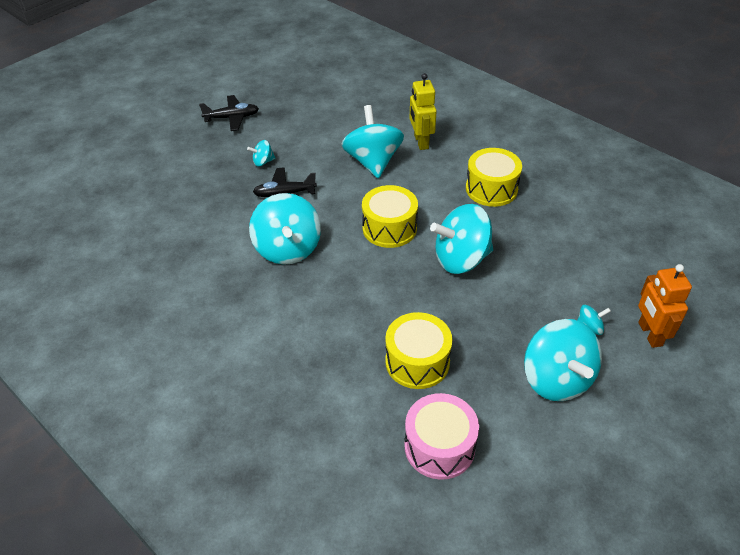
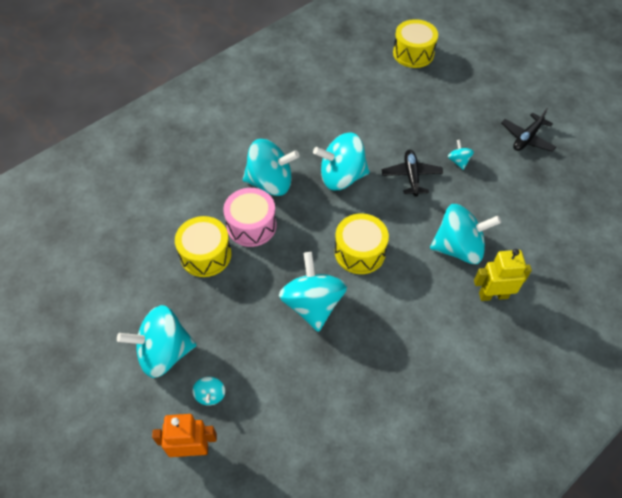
camera: 95 degrees right, 10 degrees up
(232, 118) = (527, 138): black plane -> black plane turned 45 degrees clockwise
(299, 312) = (270, 182): none -> turquoise spinning top
(439, 446) = (129, 259): pink drum -> pink drum (251, 225)
(491, 189) = (412, 351): yellow drum -> yellow drum (413, 53)

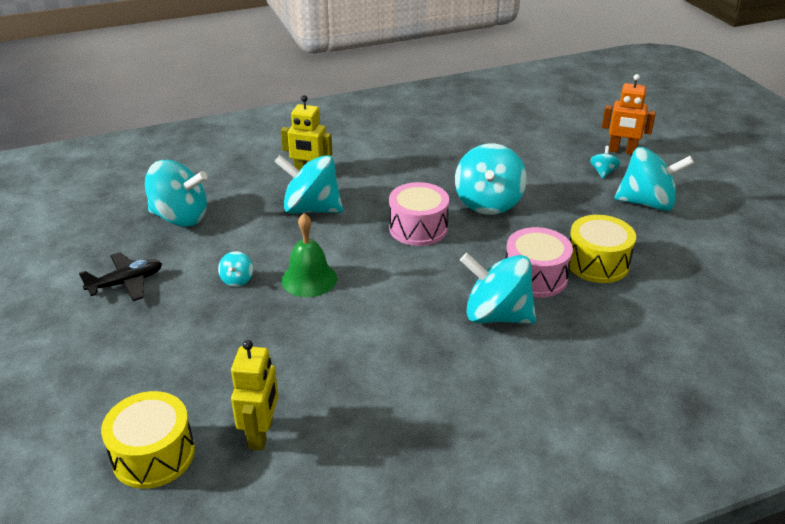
camera: 160 degrees left, 20 degrees down
(341, 177) = (398, 299): turquoise spinning top -> turquoise spinning top (180, 217)
(360, 252) = (418, 228): yellow drum -> pink drum
(369, 75) = (261, 434): none -> yellow robot
(411, 176) = (309, 279): black plane -> green bell

